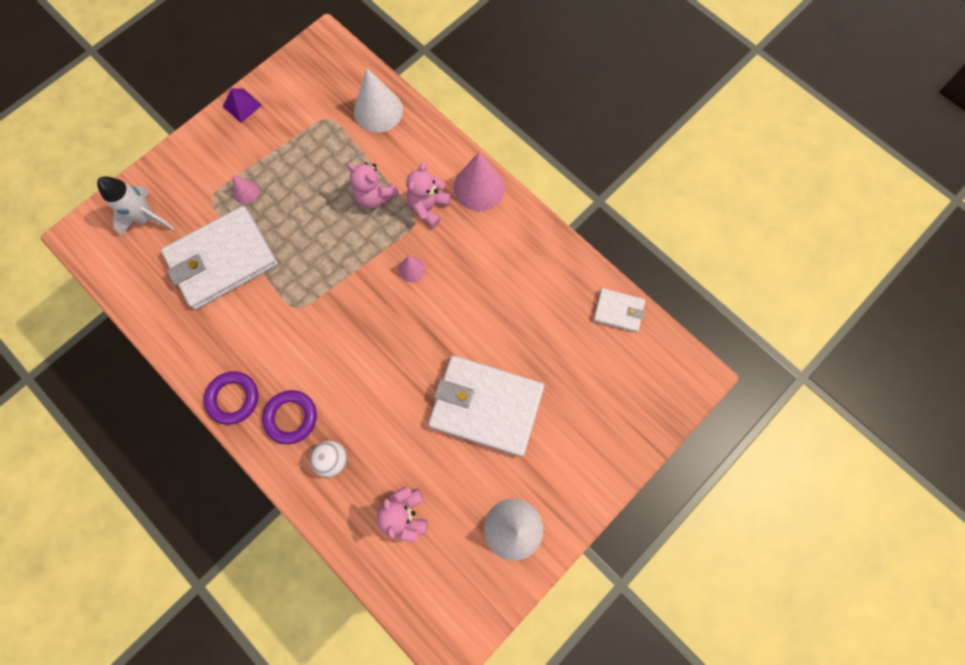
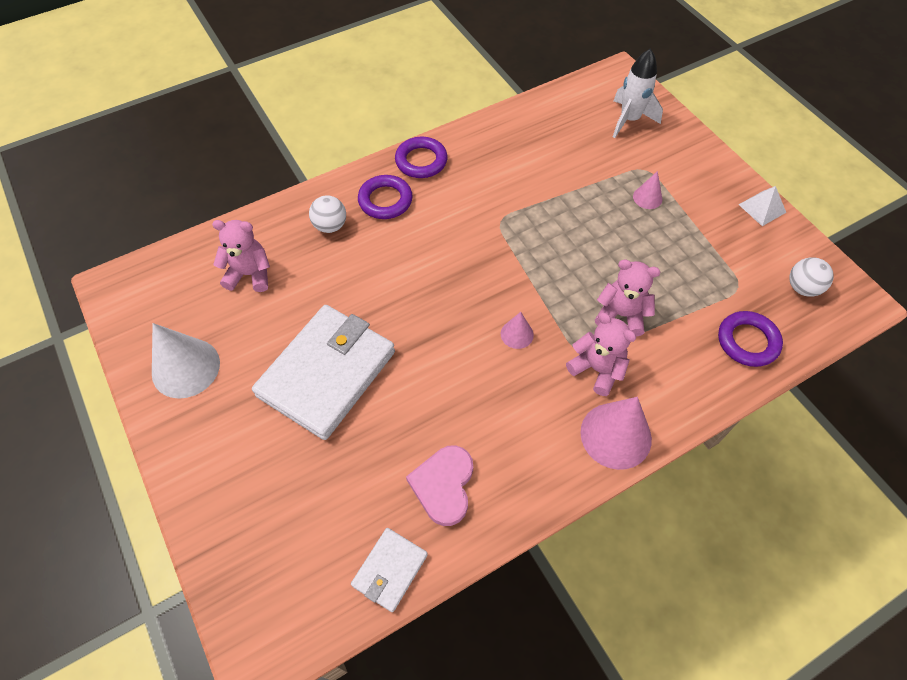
camera: 105 degrees right, 15 degrees down
(223, 260) = (569, 170): white wallet -> none
(242, 105) = (762, 208): purple pyramid -> white pyramid
(320, 77) = (802, 288): none -> white ball
(375, 197) = (621, 315): pink teddy bear -> pink teddy bear turned 60 degrees clockwise
(378, 110) = (747, 341): white cone -> purple ring
(550, 292) = (443, 485): none -> pink heart

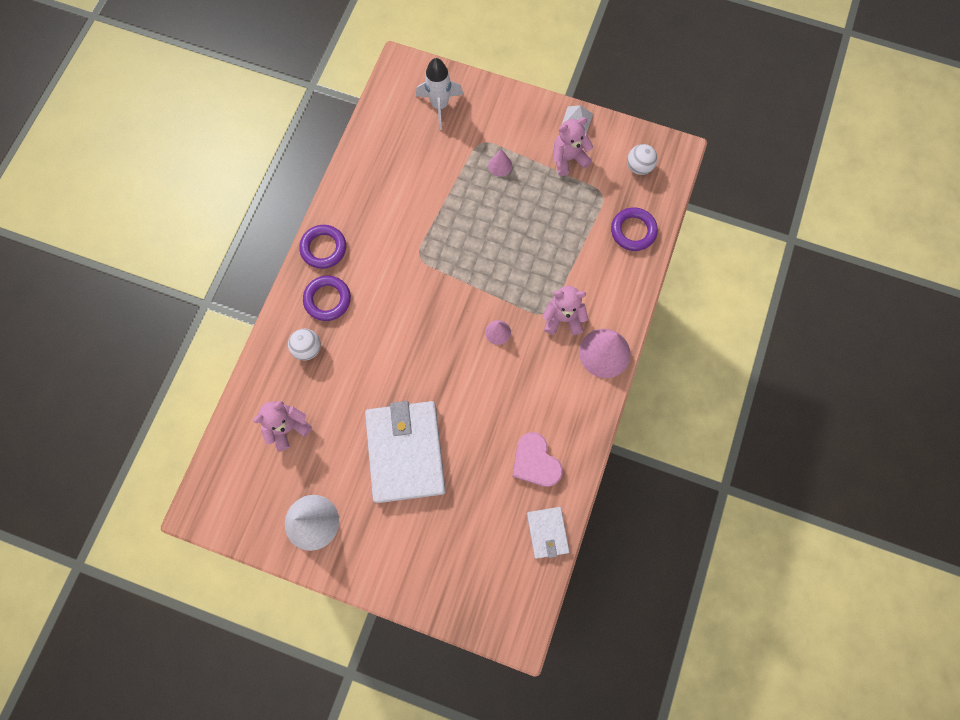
camera: 40 degrees left, 15 degrees up
(621, 315) = (549, 269): pink teddy bear -> pink teddy bear (568, 159)

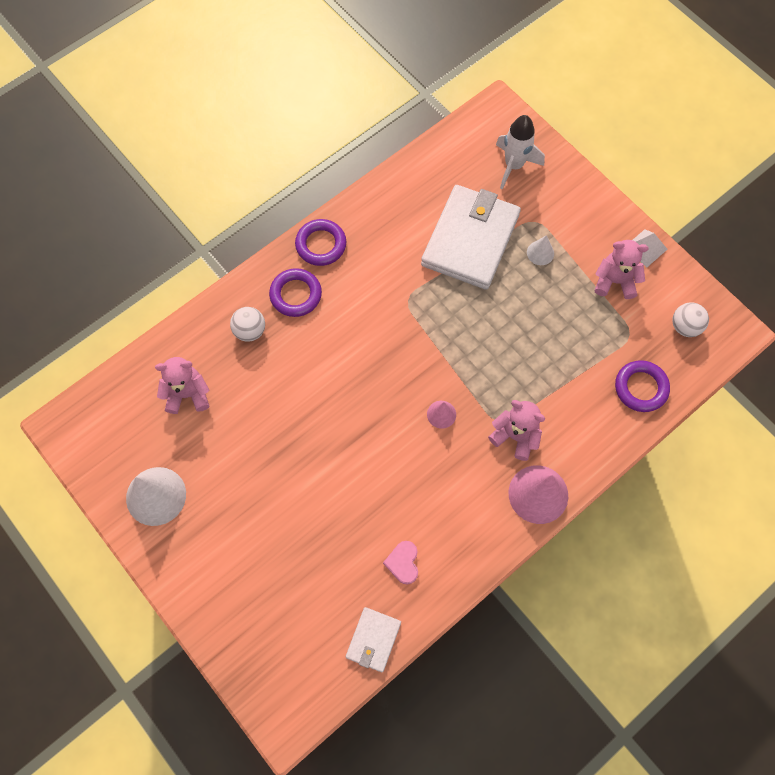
camera: 30 degrees right, 5 degrees down
(405, 452) = (282, 480): white wallet -> white wallet (470, 240)
(500, 165) = (540, 253): pink cone -> white cone
(535, 462) = (403, 563): pink heart -> pink heart, size x0.64

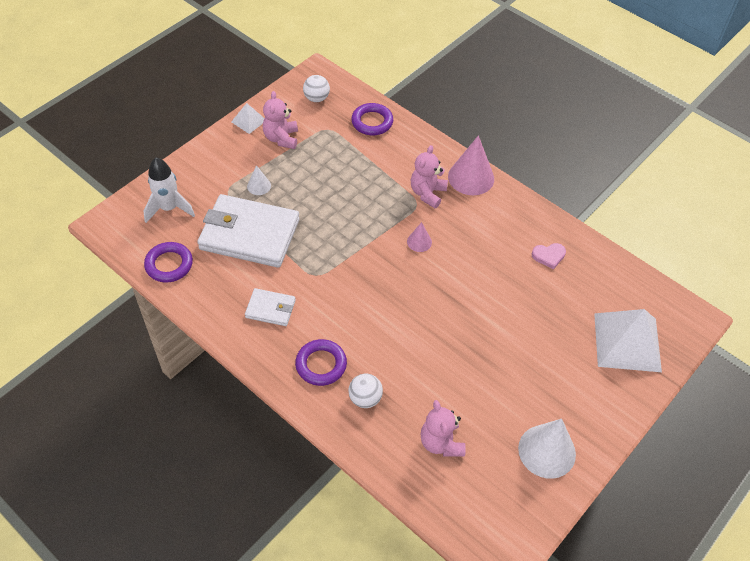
camera: 100 degrees left, 15 degrees down
(267, 624) = (627, 342): none -> white pyramid
(321, 245) = (264, 350): purple ring -> purple ring (169, 265)
(373, 640) = (613, 269): white wallet -> white wallet (270, 309)

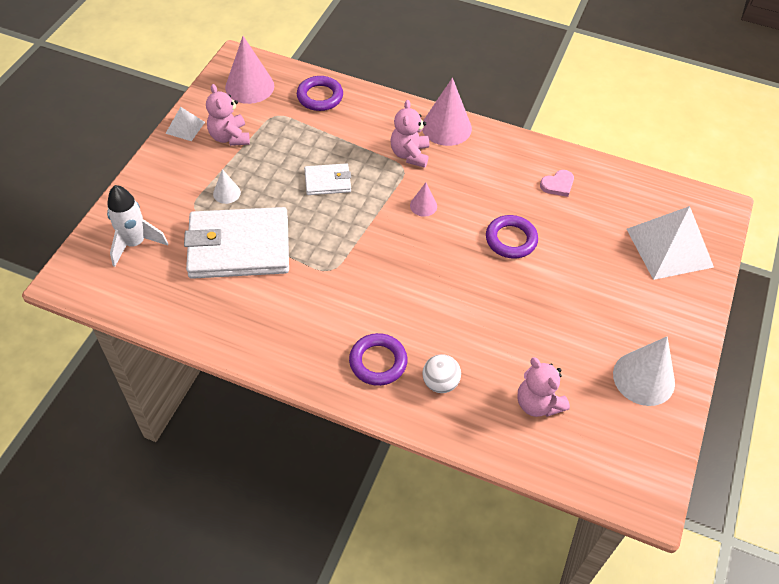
camera: 20 degrees left, 0 degrees up
(169, 265) = (162, 304): purple ring -> purple ring (511, 240)
(270, 309) = (297, 319): white wallet -> white wallet (327, 181)
(316, 98) = (249, 86): white ball -> pink cone

